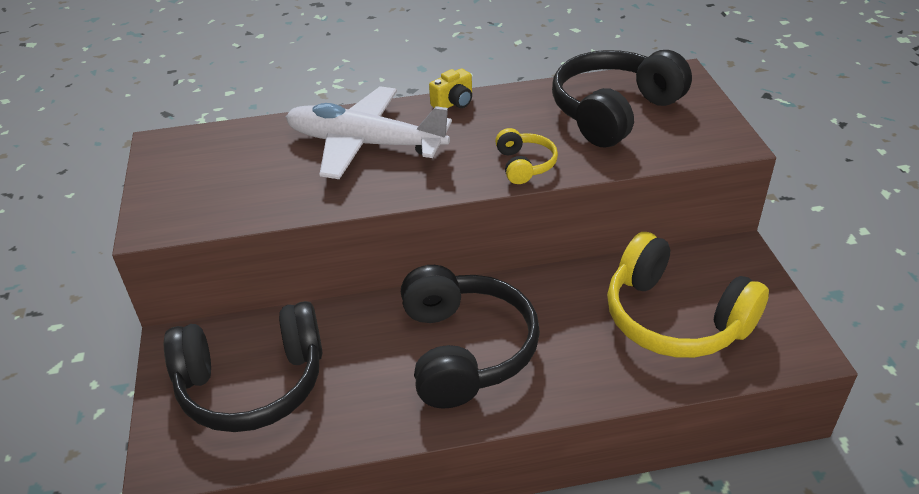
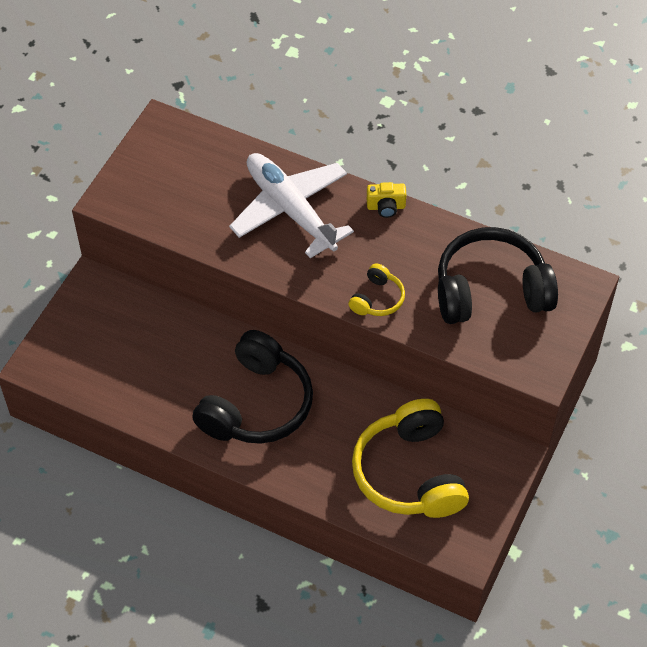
camera: 35 degrees right, 15 degrees up
(252, 384) = (115, 343): black headphones -> none

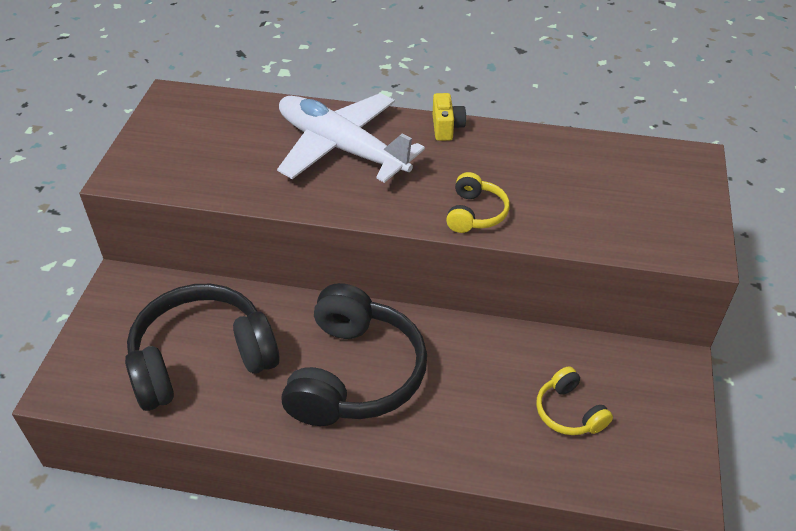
camera: 15 degrees left, 10 degrees down
(386, 207) = (446, 128): yellow camera -> yellow camera turned 75 degrees counterclockwise
(409, 473) = (569, 412): yellow headphones -> yellow headphones, size x0.47
(491, 290) = (597, 181): black headphones -> black headphones (202, 359)

